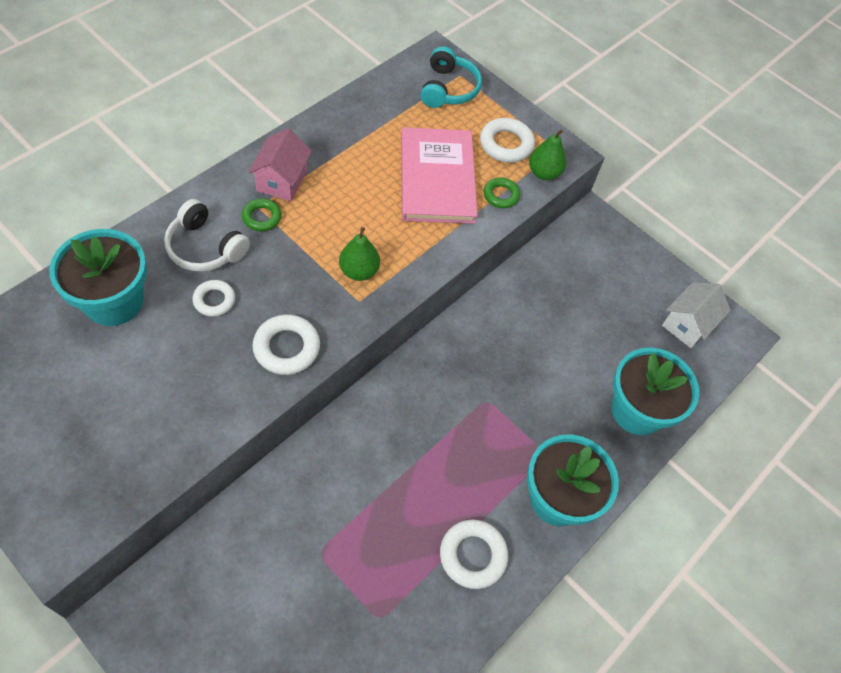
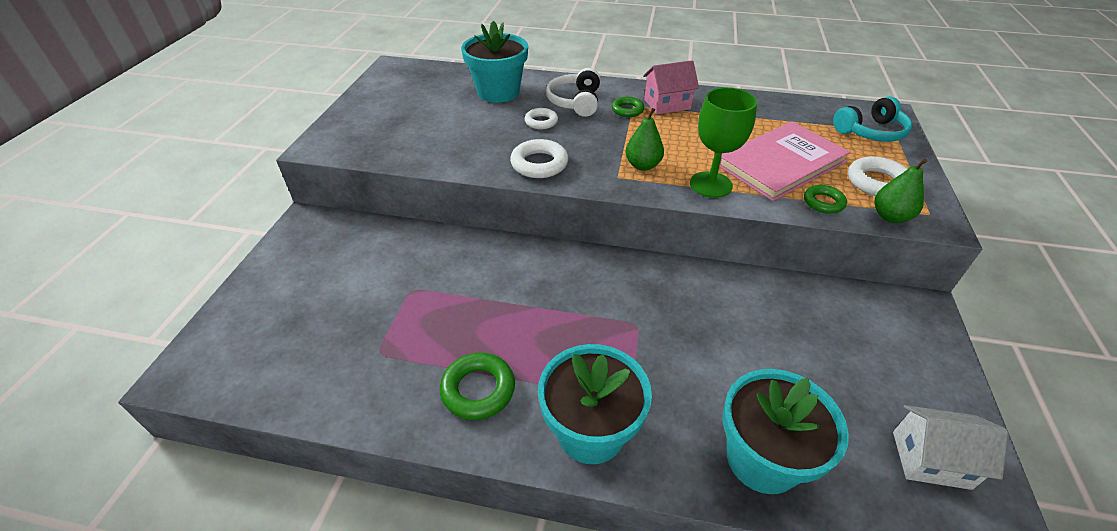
camera: 65 degrees right, 15 degrees down
(424, 245) = (711, 184): none -> green goblet
(473, 555) = (478, 390): white ring -> green ring

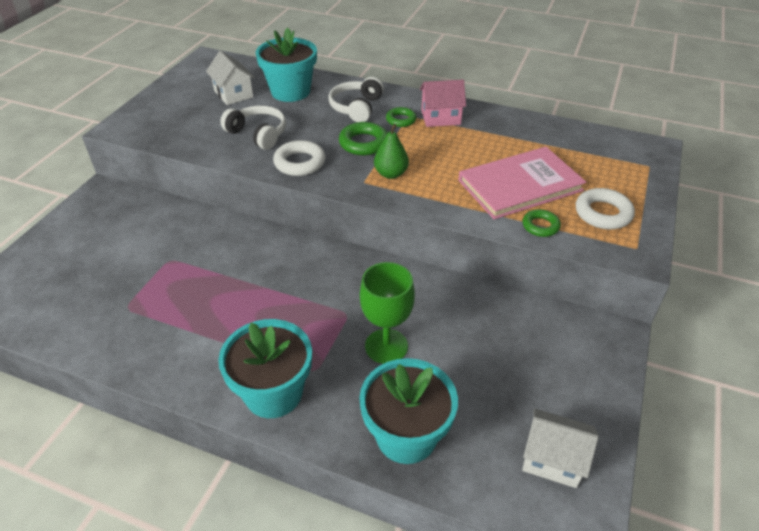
camera: 10 degrees right, 0 degrees up
(437, 100) = (233, 94): none -> white house
(478, 390) = (195, 347): green ring -> green ring (363, 143)
(481, 138) = (258, 134): none -> white headphones
(541, 122) = (317, 124): white ring -> none
(711, 184) = (444, 198): green goblet -> green goblet (386, 346)
(870, 132) = (624, 164): turquoise headphones -> none
(890, 217) = (597, 246): green pear -> none

